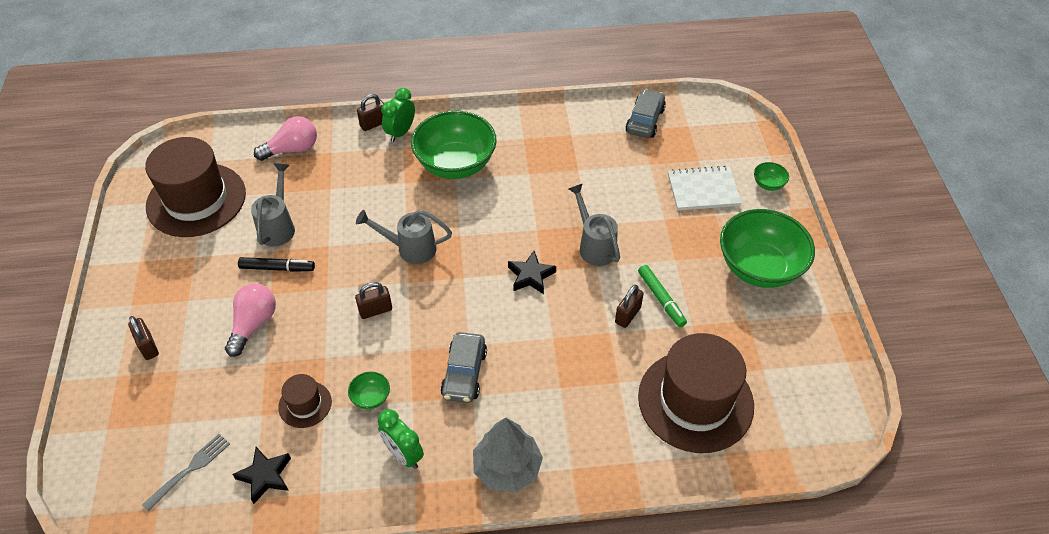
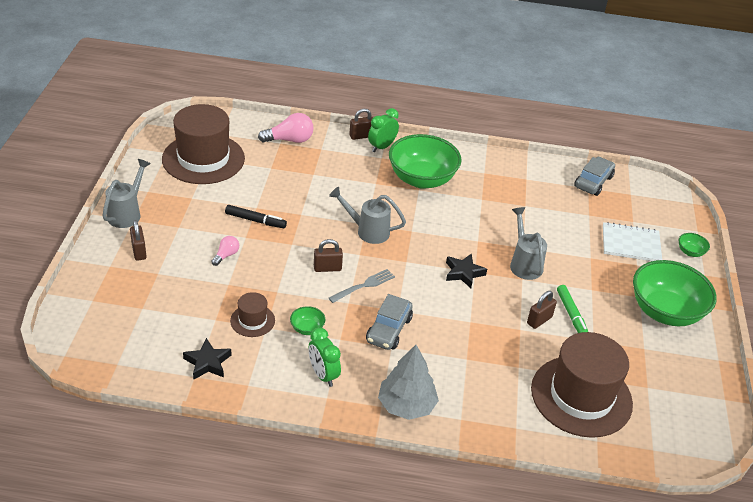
camera: 10 degrees right, 10 degrees down
(190, 469) = (149, 343): grey fork -> grey fork (364, 285)
(253, 324) = (226, 255): pink light bulb -> pink light bulb, size x0.57
(278, 226) = (264, 191): grey watering can -> grey watering can (127, 213)

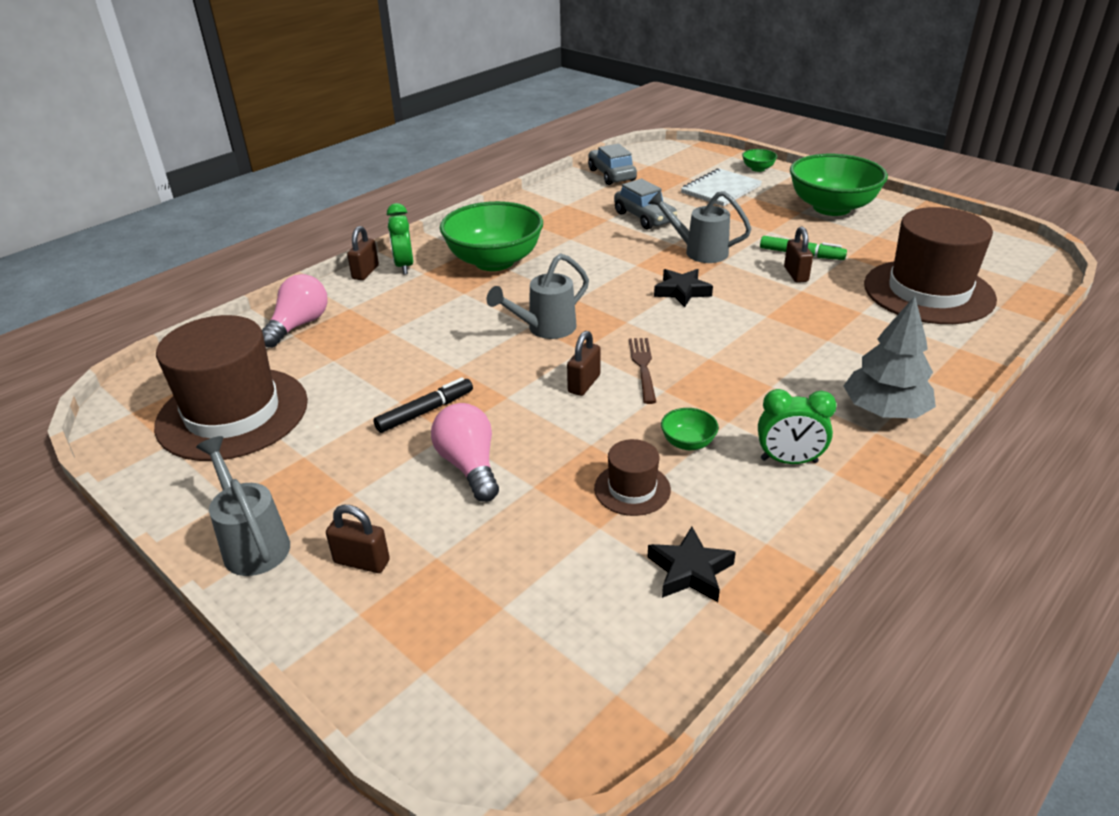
camera: 50 degrees left, 5 degrees down
(226, 255) = (469, 466): pink light bulb -> pink light bulb, size x1.76
(364, 285) = (643, 367): grey fork -> brown fork
(389, 330) = (739, 377): grey car -> grey car (644, 217)

